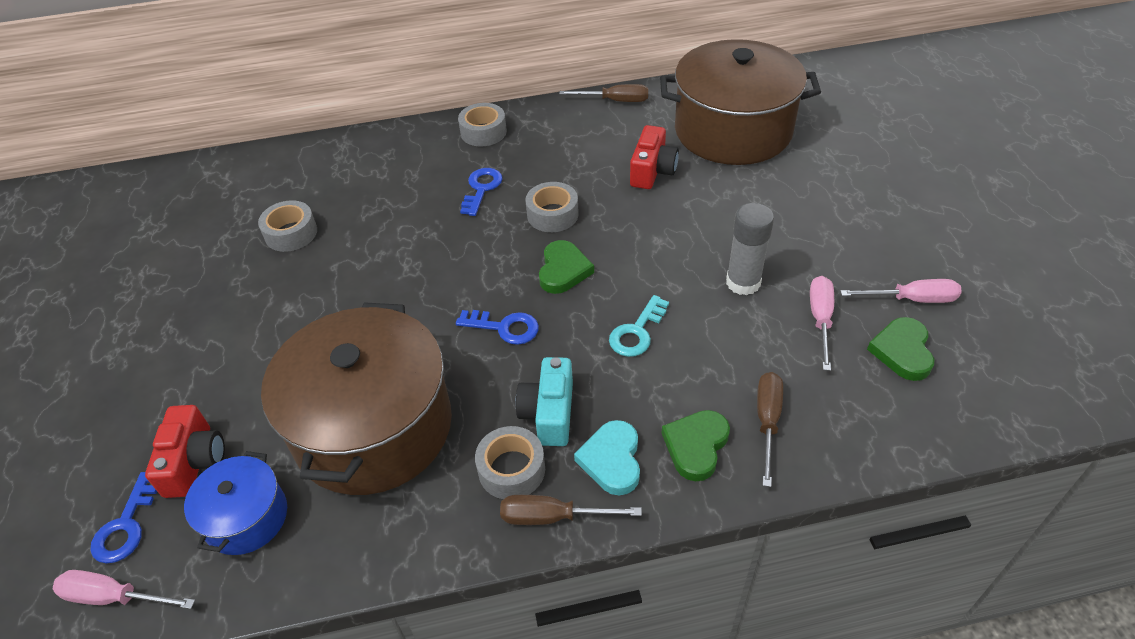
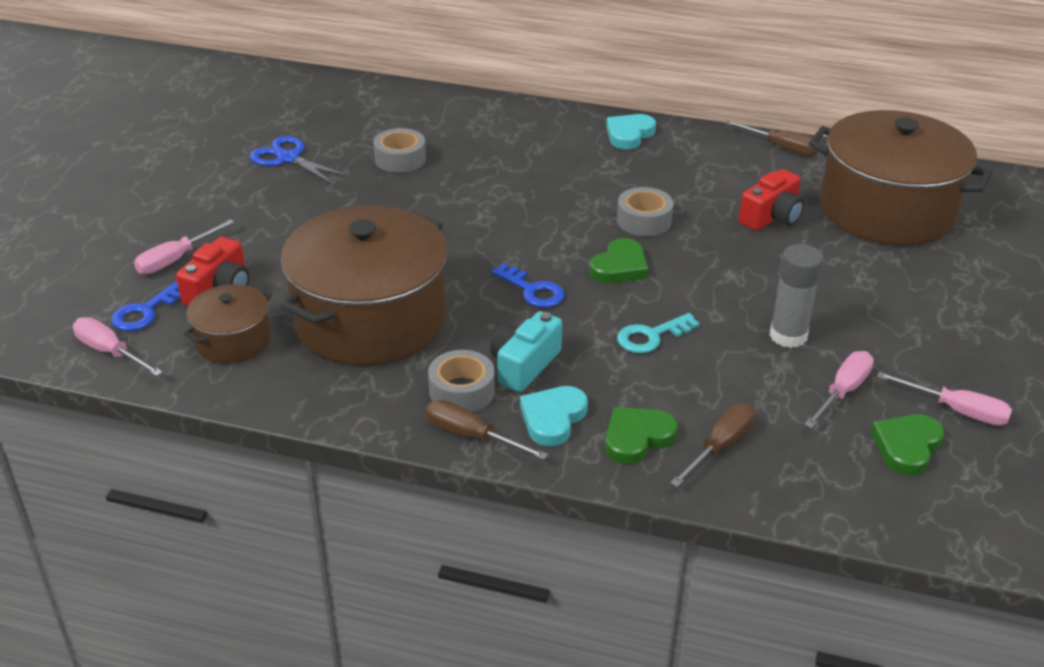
camera: 25 degrees right, 10 degrees down
(123, 444) = (176, 259): none -> pink screwdriver
(176, 274) = (288, 158): none -> blue scissors
(246, 517) = (233, 341): blue pot -> brown pot
(481, 189) = (592, 179): blue key -> none
(483, 132) = (629, 134): grey tape -> turquoise heart

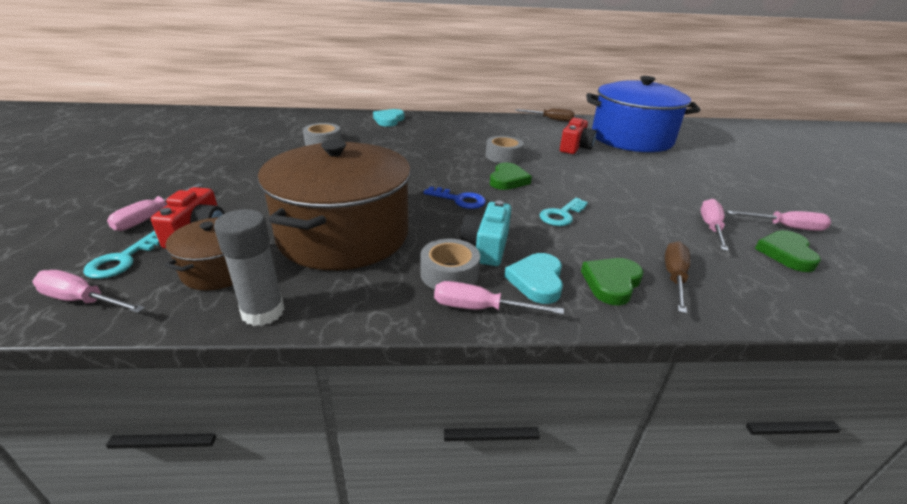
camera: 20 degrees left, 5 degrees down
(145, 312) = (123, 260): blue key -> turquoise key
(288, 158) = (239, 149): blue scissors -> none
(471, 436) = (480, 308): brown screwdriver -> pink screwdriver
(629, 134) = (462, 121): turquoise heart -> turquoise heart (389, 120)
(788, 336) = (645, 202): grey glue stick -> grey glue stick (263, 312)
(886, 210) = (631, 139): brown pot -> blue pot

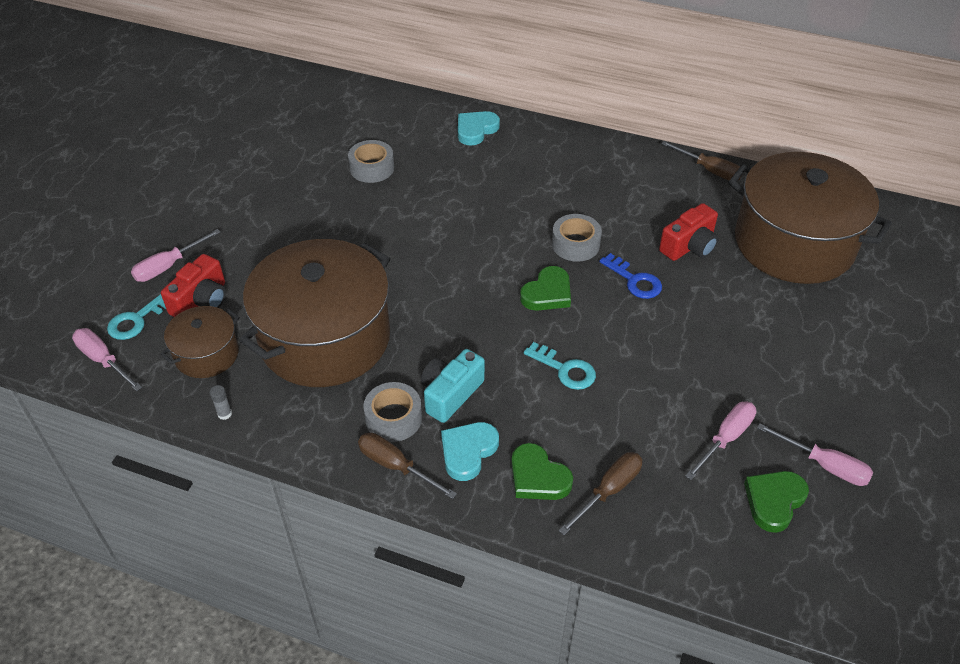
camera: 25 degrees right, 15 degrees up
(263, 312) = (224, 414): grey glue stick -> grey glue stick, size x0.42
(459, 200) = (468, 315): blue key -> blue key (634, 280)
(480, 308) = (396, 466): pink screwdriver -> brown screwdriver
(561, 215) = (565, 369): turquoise key -> turquoise key turned 120 degrees counterclockwise
(611, 283) = (538, 477): green heart -> green heart turned 105 degrees counterclockwise
(631, 139) = (794, 243): blue pot -> brown pot

